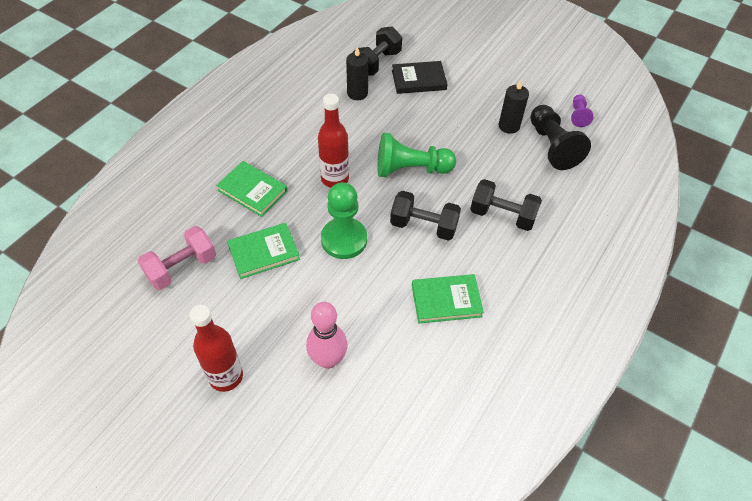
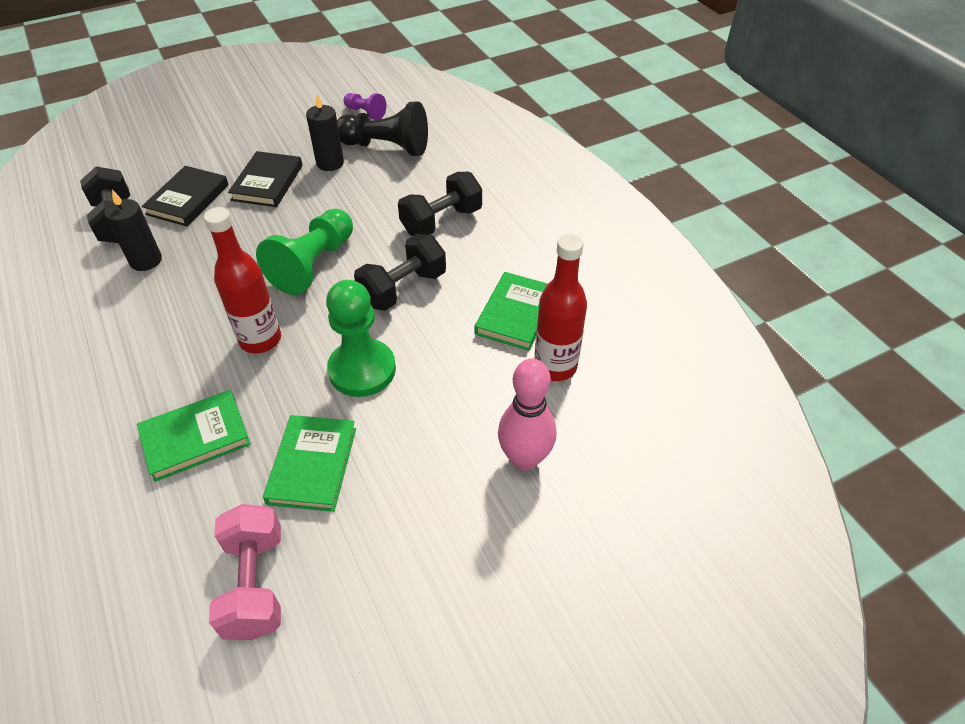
camera: 60 degrees left, 5 degrees down
(226, 376) = (480, 590): red bottle -> red bottle (555, 366)
(463, 106) = (267, 183): none -> black book

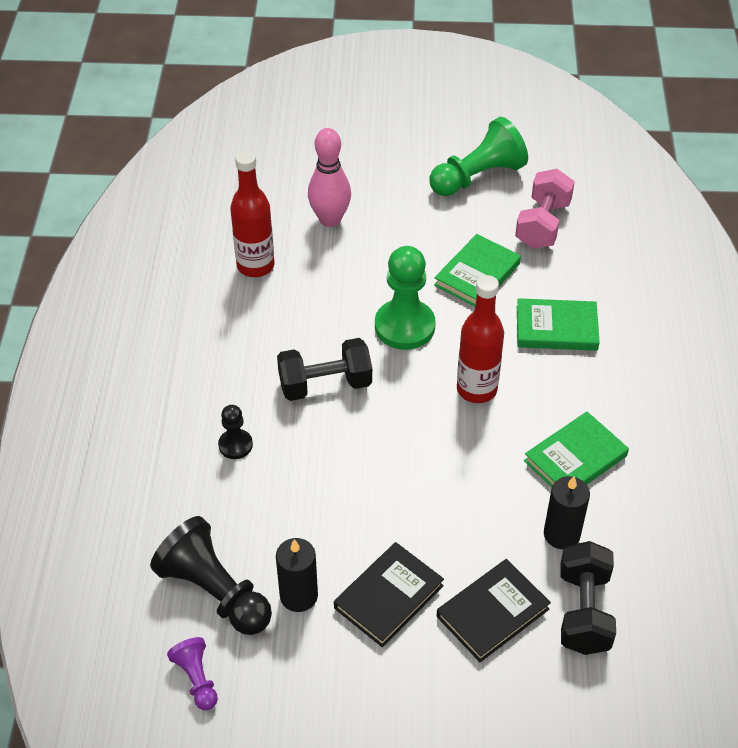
camera: 150 degrees left, 0 degrees up
(313, 264) = (393, 450): green pawn -> green pawn (478, 177)
(441, 221) = (235, 445): black dumbbell -> black pawn
(516, 314) = (248, 318): green book -> green book (575, 458)

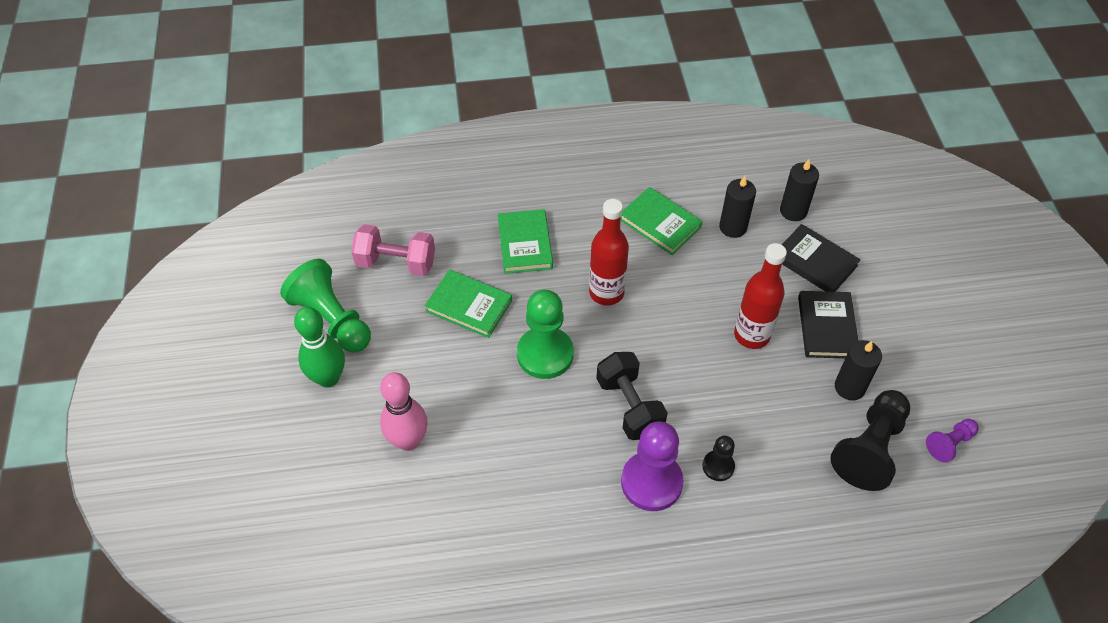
camera: 100 degrees left, 5 degrees up
(234, 387) = (651, 482): none -> purple pawn
(255, 266) = (486, 498): red bottle -> red bottle (751, 335)
(388, 597) = (827, 327): black book -> black book turned 60 degrees clockwise
(410, 172) = (328, 378): none -> green bowling pin
(584, 611) = (793, 211): black dumbbell -> black candle

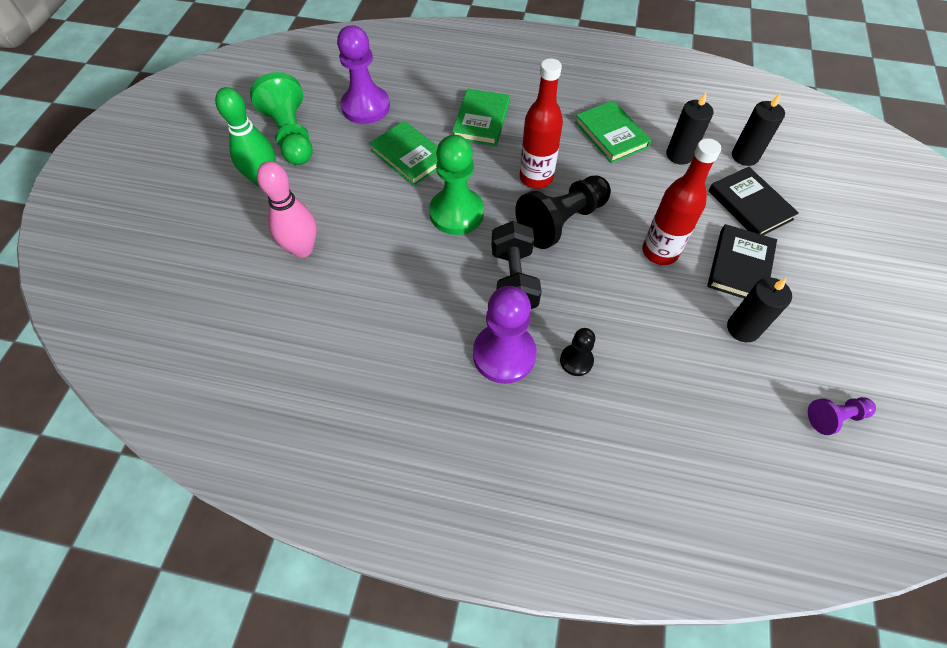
camera: 20 degrees right, 5 degrees up
(396, 263) = (366, 107): pink dumbbell -> purple pawn
(870, 448) = (743, 394): black pawn -> black pawn (561, 221)

